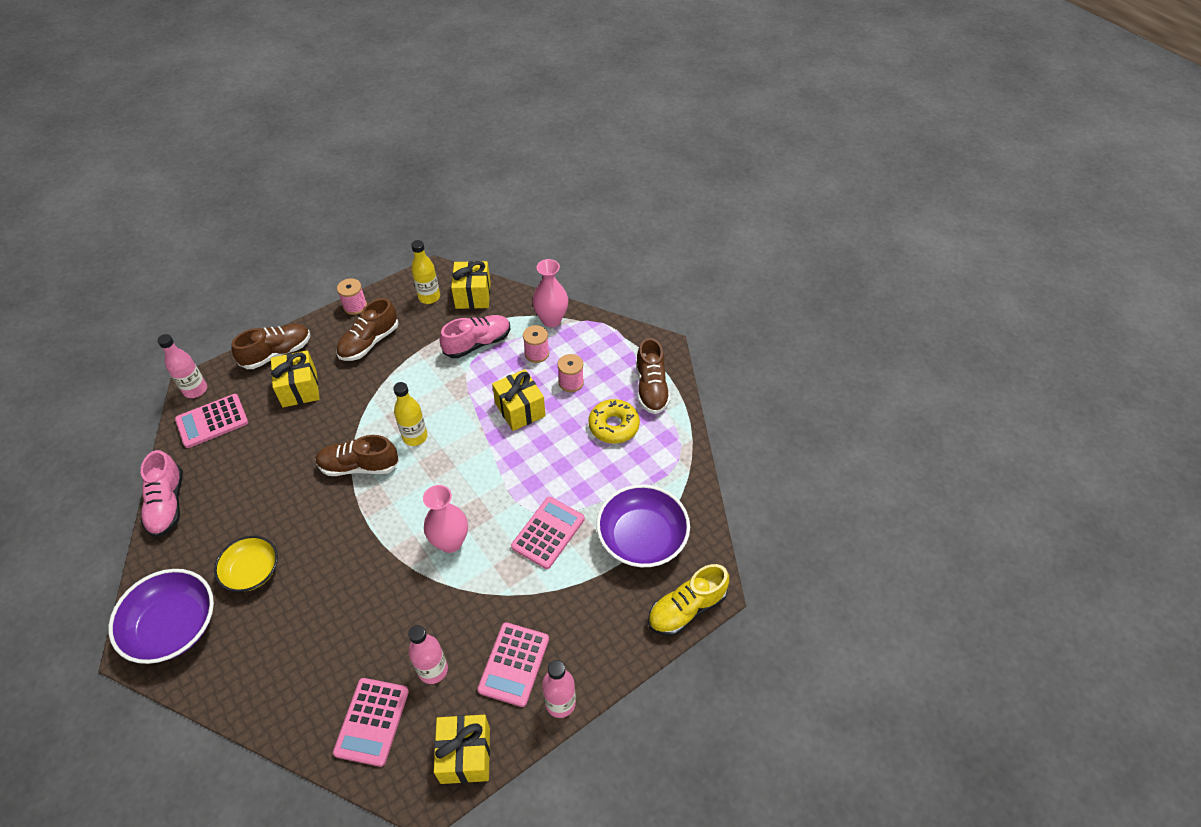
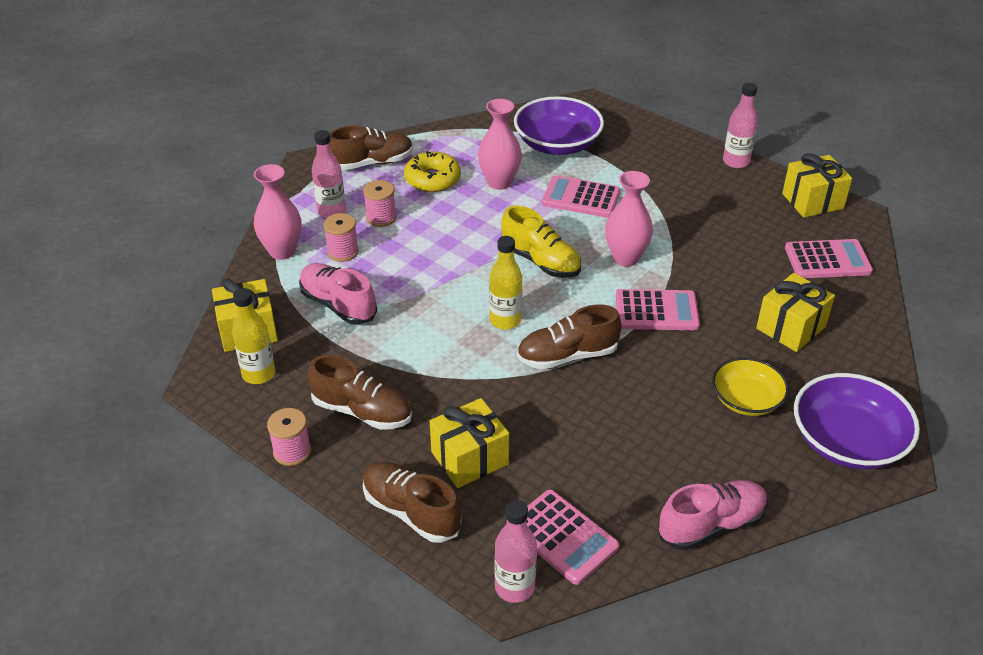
camera: 105 degrees left, 10 degrees down
(359, 466) = (567, 356): brown shoe -> brown shoe turned 90 degrees clockwise
(433, 670) = (758, 236): pink bottle -> pink bottle (331, 211)
(514, 664) = (721, 192): pink calculator -> pink calculator (656, 311)
(520, 409) = (434, 247): yellow gift -> yellow gift (790, 327)
(593, 474) = (499, 182): none -> pink vase
(686, 609) = (613, 113): yellow shoe -> yellow shoe (540, 261)

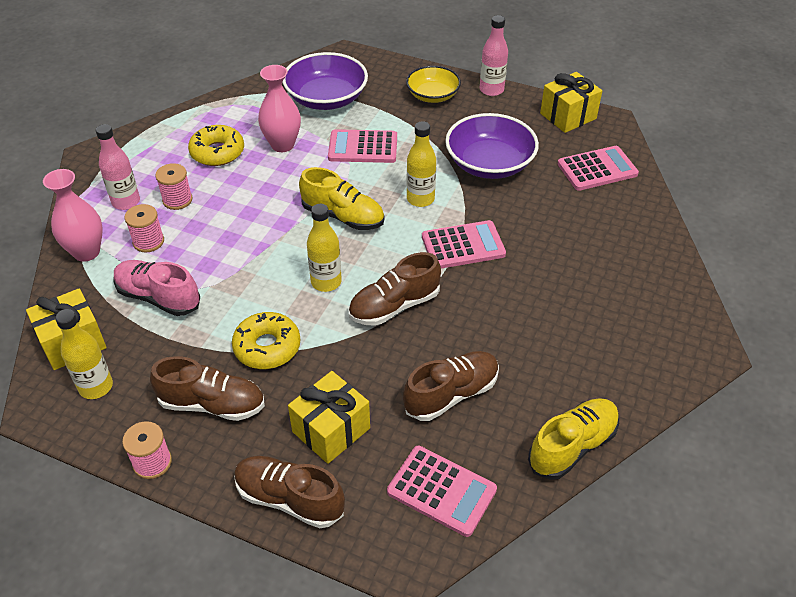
camera: 15 degrees left, 5 degrees up
(372, 163) = (153, 145): brown shoe -> brown shoe (451, 394)
(429, 370) = (267, 347): none -> yellow donut
(514, 587) = (411, 554): pink bottle -> none
(625, 258) = (420, 199): pink vase -> yellow bottle
(711, 525) = (572, 446): pink shoe -> yellow shoe
(746, 400) = (567, 316): yellow bowl -> yellow bowl (432, 95)
(790, 327) = (585, 239): yellow gift -> none
(847, 441) = (665, 338): purple bowl -> purple bowl (489, 164)

